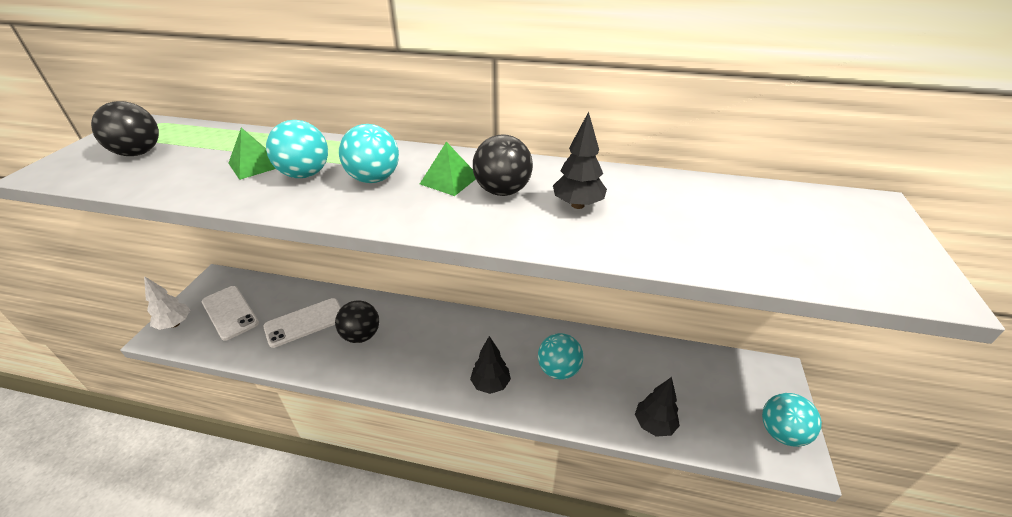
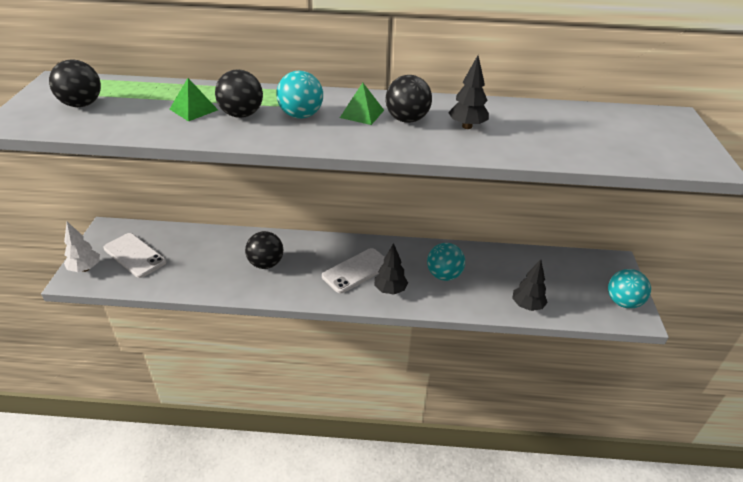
camera: 10 degrees left, 0 degrees up
(305, 174) = (241, 115): turquoise ball -> black ball
(305, 322) = (210, 258): white phone -> white phone (356, 270)

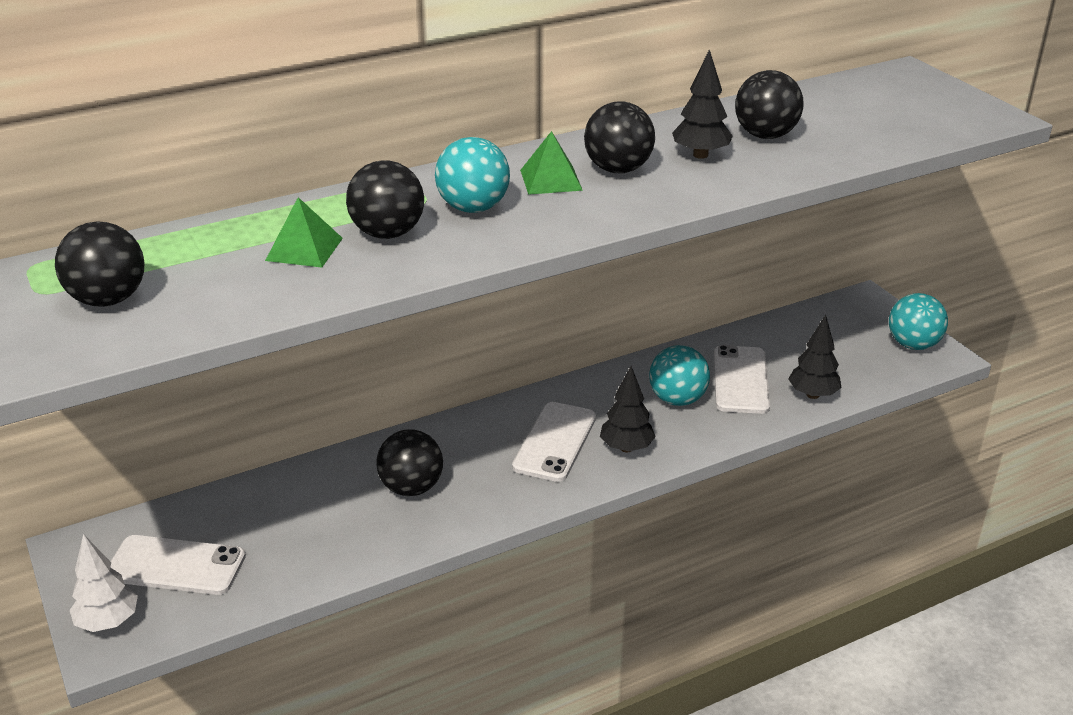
camera: 30 degrees left, 5 degrees down
(491, 279) = (740, 380): none -> white phone
(523, 127) = (765, 135): none -> black ball

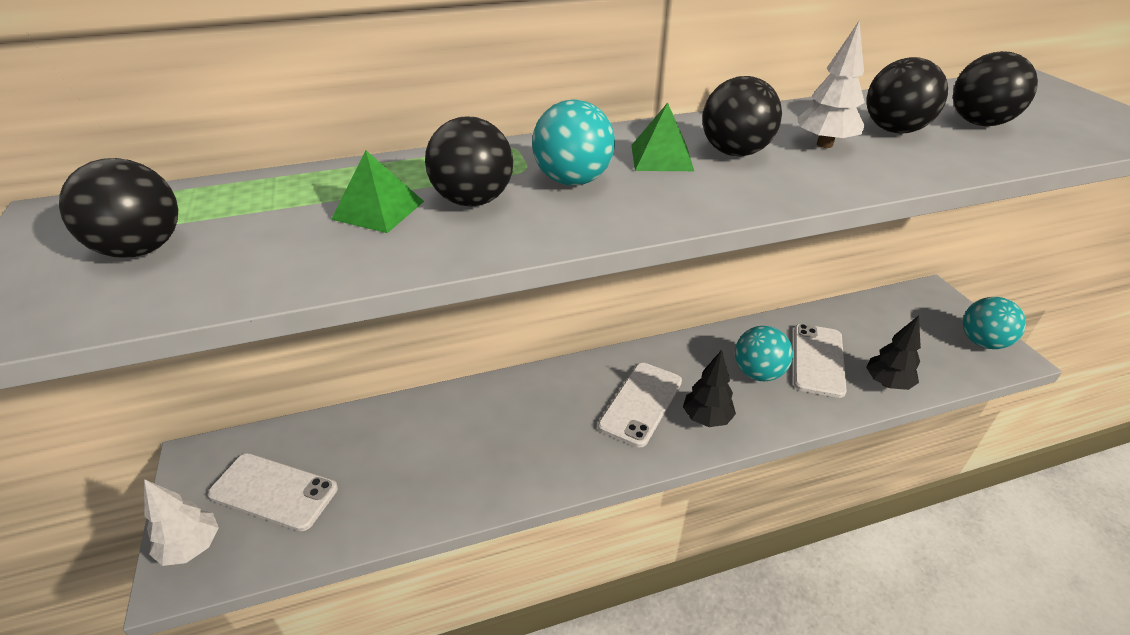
camera: 10 degrees right, 5 degrees up
(411, 488) = (503, 435): black ball -> black ball (979, 123)
(700, 155) = (824, 144): black tree -> white tree

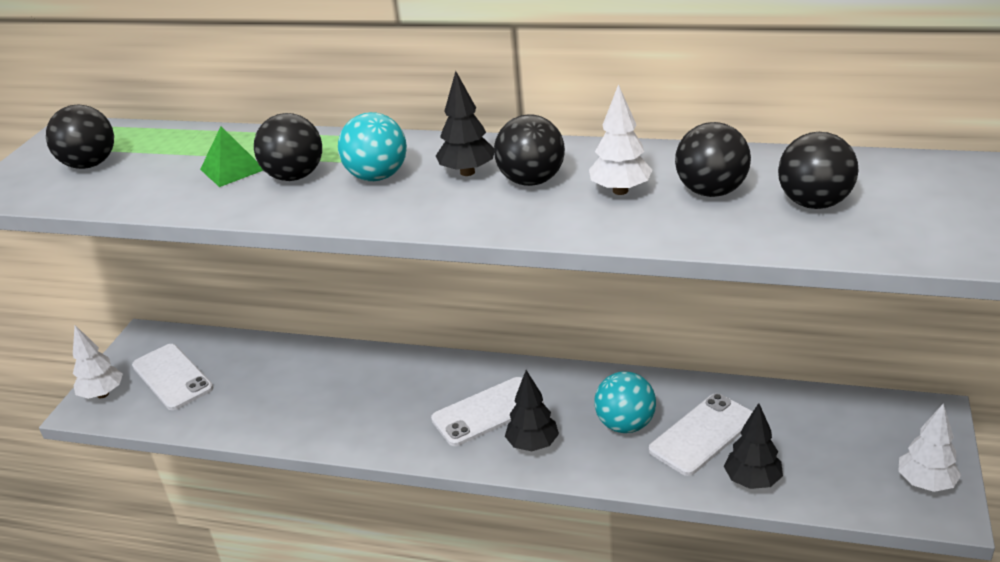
camera: 35 degrees right, 5 degrees down
(661, 157) = (467, 172): green pyramid -> black tree
(982, 342) = (925, 483): turquoise ball -> white tree

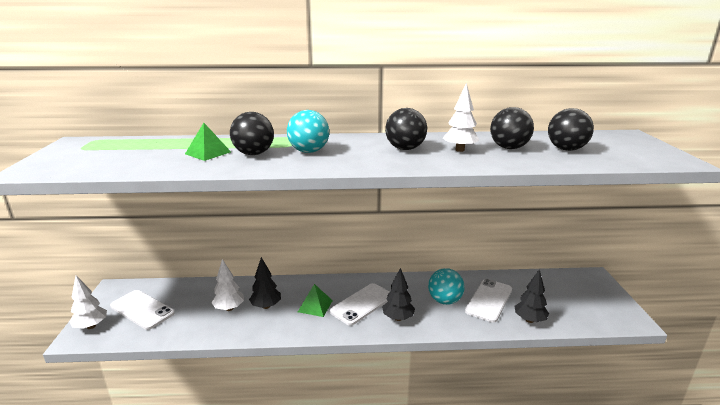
camera: 20 degrees left, 10 degrees down
(90, 164) = (99, 155): black ball -> none
(414, 405) = (315, 306): none -> green pyramid
(467, 172) = (363, 147): black tree -> black tree (266, 306)
(925, 483) = (614, 309): white tree -> white tree (229, 308)

